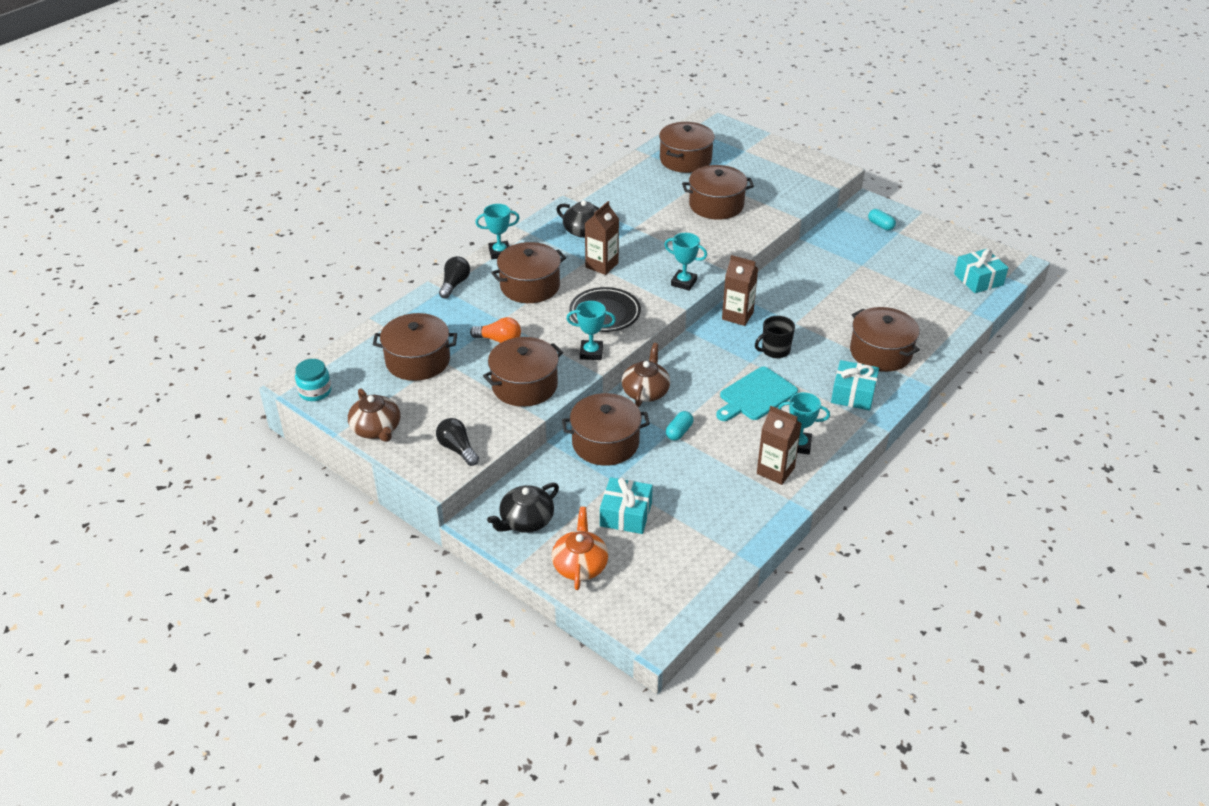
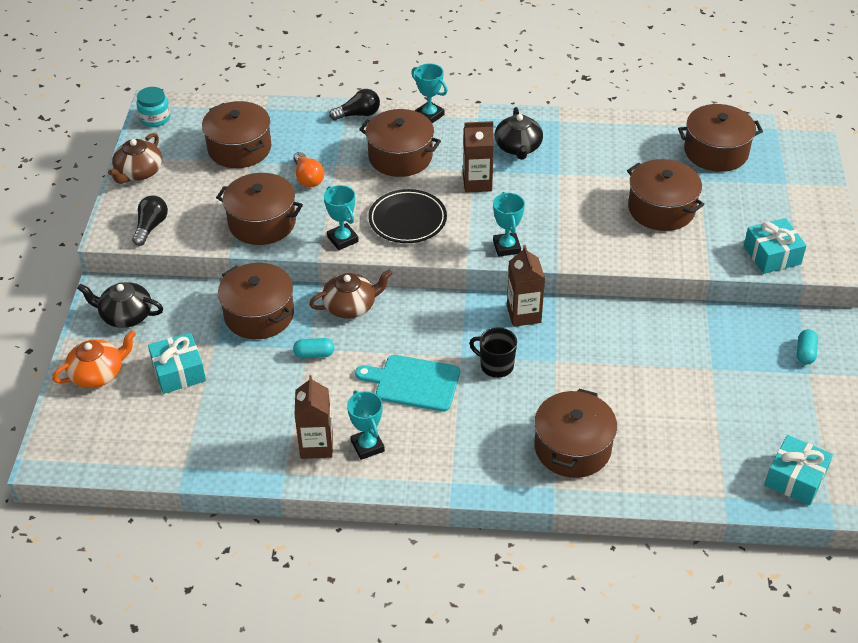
camera: 55 degrees right, 5 degrees up
(853, 394) = (483, 454): turquoise gift -> turquoise gift (772, 255)

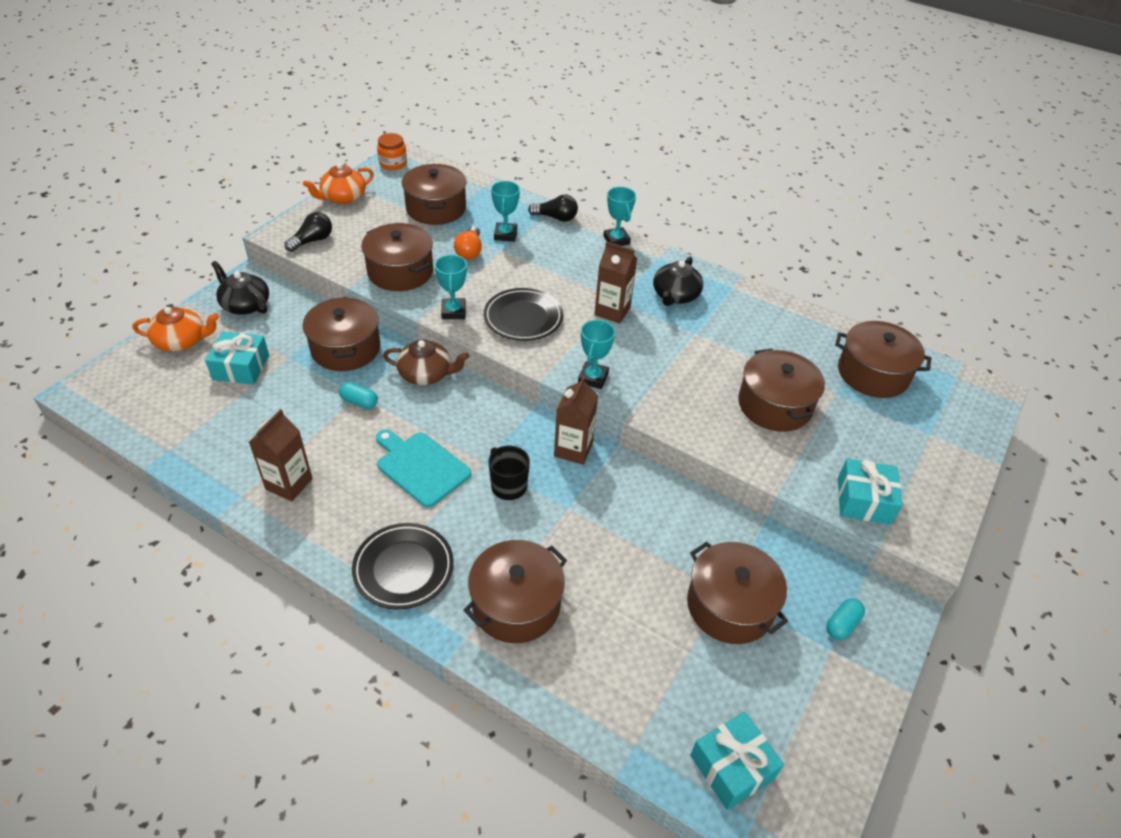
camera: 25 degrees right, 0 degrees up
(138, 172) = (343, 197): brown teapot -> orange teapot
(155, 118) = (393, 163): turquoise jar -> orange jar
(367, 446) = (330, 506): turquoise trophy -> turquoise trophy (505, 235)
(400, 157) = (562, 264): brown pot -> brown pot (730, 606)
(467, 463) = (403, 568): none -> black plate

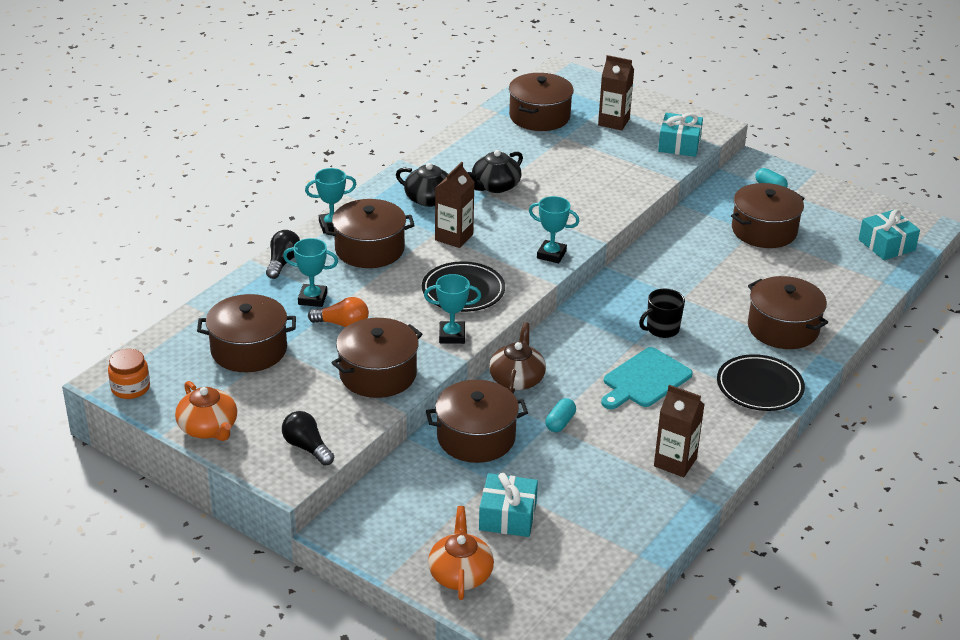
camera: 85 degrees left, 10 degrees down
(245, 305) = (392, 527): black teapot -> black teapot (495, 186)
(573, 449) = (615, 291): brown carton -> brown carton (613, 122)
(774, 405) = (580, 167): brown pot -> brown pot (369, 249)

